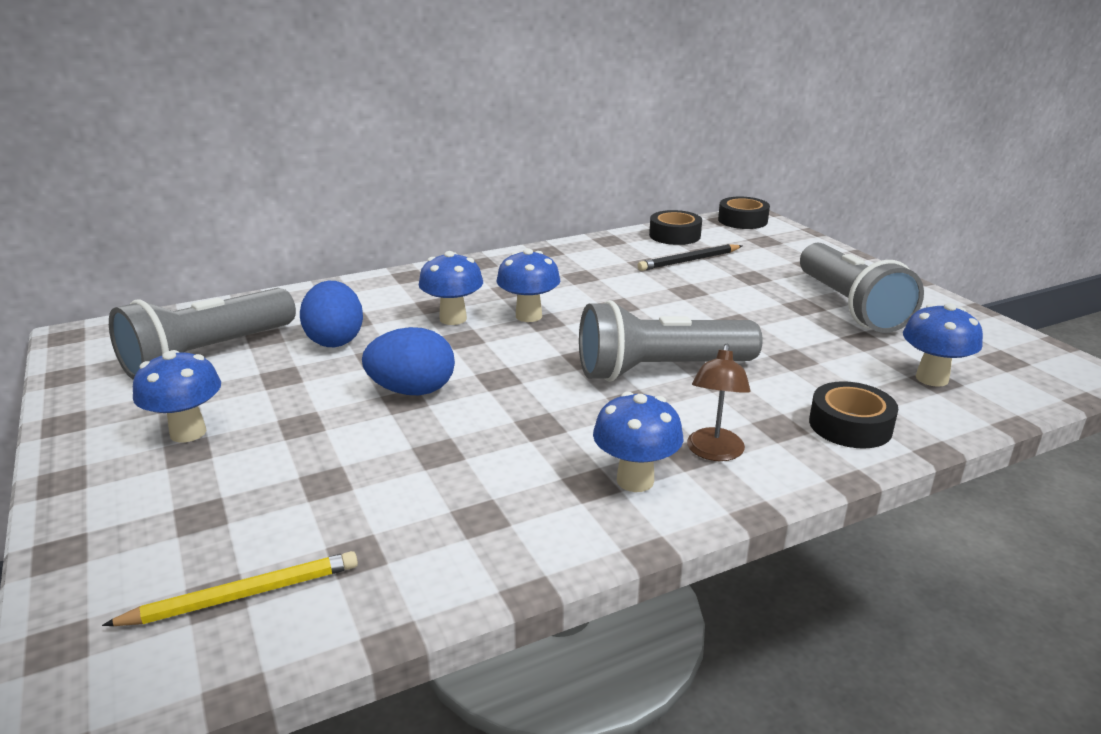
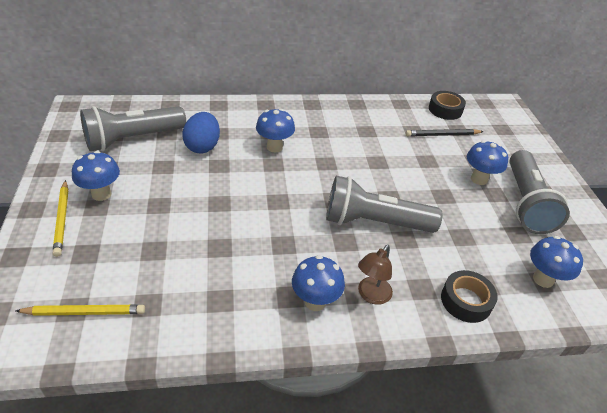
camera: 15 degrees right, 15 degrees up
(130, 480) = (62, 219): none -> yellow pencil
(412, 391) = (226, 197): blue egg -> none
(528, 316) = (319, 156): blue mushroom -> blue mushroom (479, 179)
(742, 220) = (498, 107): black tape -> none

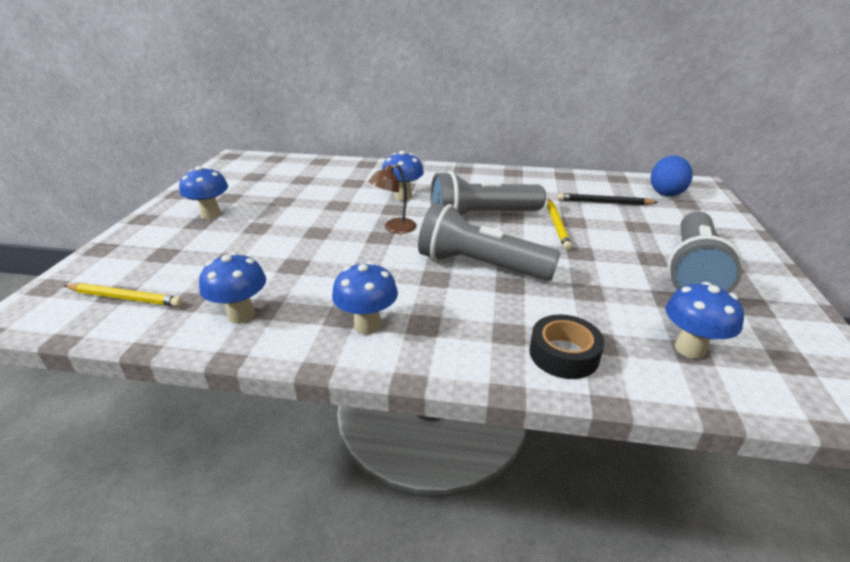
camera: 20 degrees right, 10 degrees down
(62, 219) = (162, 228): yellow pencil -> yellow pencil (557, 225)
(133, 139) = (268, 180): grey flashlight -> grey flashlight (481, 216)
(202, 146) = (330, 190): blue egg -> blue egg (666, 193)
(371, 296) = (439, 330): brown lamp -> brown lamp (394, 228)
(445, 110) = (617, 183): black tape -> none
(479, 179) = (635, 243): blue mushroom -> blue mushroom (241, 315)

